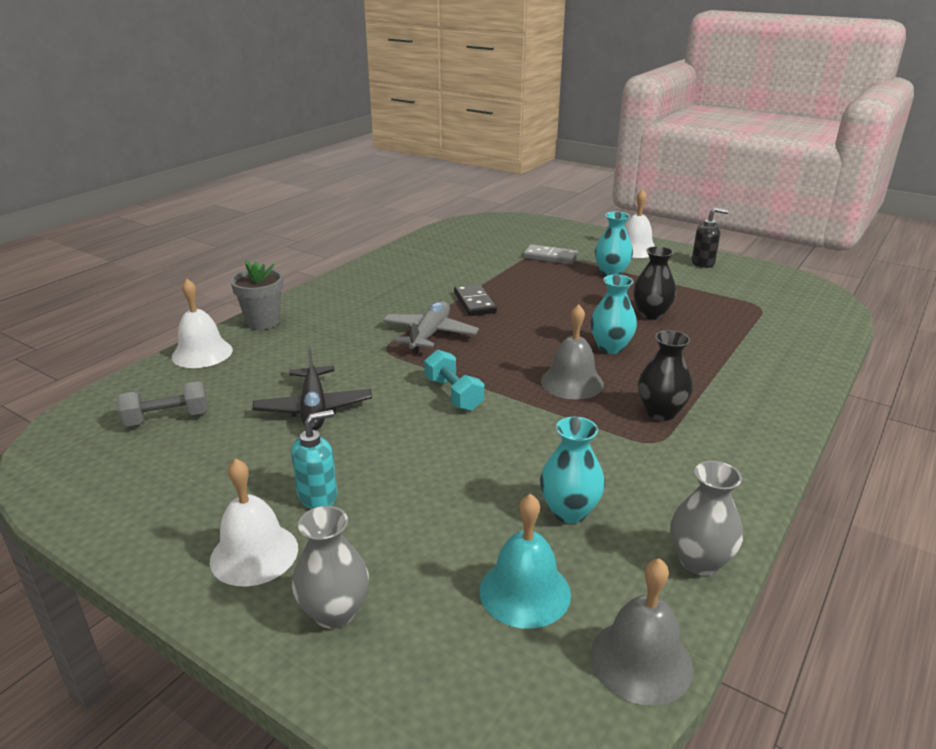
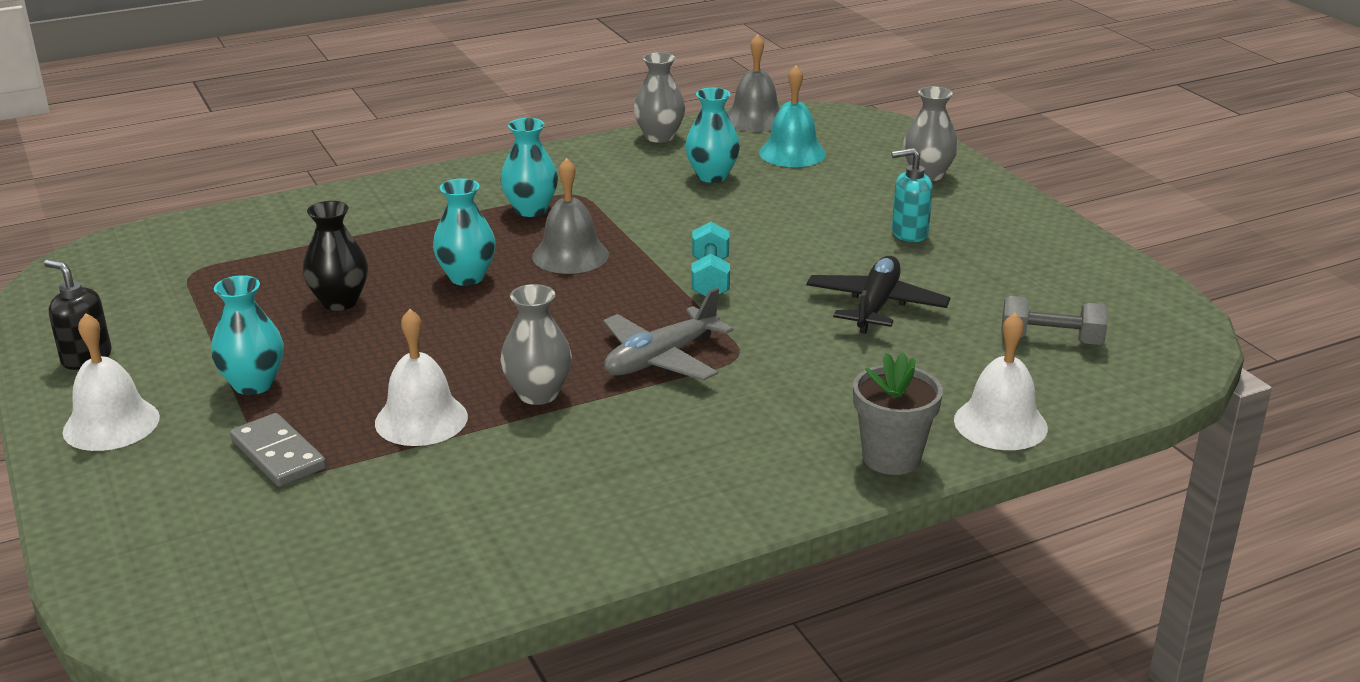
camera: 150 degrees left, 0 degrees up
(254, 554) = (976, 213): white bell -> white bell (421, 419)
(474, 302) = (538, 394): black domino -> grey vase
(660, 412) = (531, 210): black vase -> turquoise vase

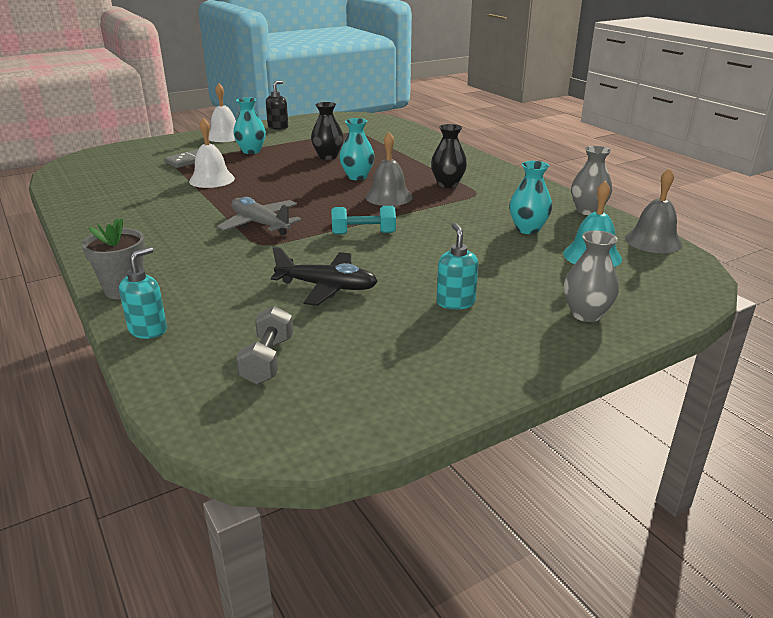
camera: 85 degrees right, 0 degrees up
(531, 210) = (447, 184): turquoise vase -> black vase
(538, 394) = (229, 199): grey vase -> none
(1000, 423) = (148, 330): white bell -> turquoise soap dispenser

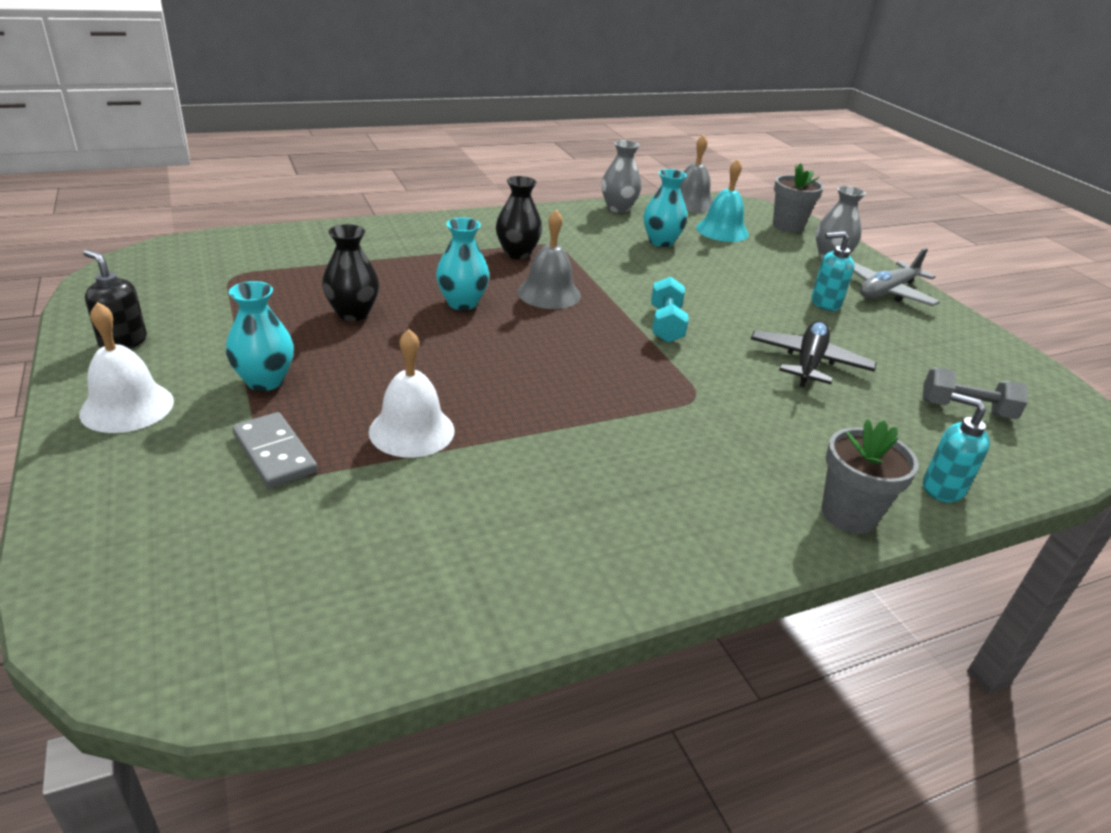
camera: 85 degrees left, 5 degrees up
(260, 224) = (628, 393): grey plane -> grey plane (886, 292)
(656, 292) = (787, 226): none -> grey flower pot

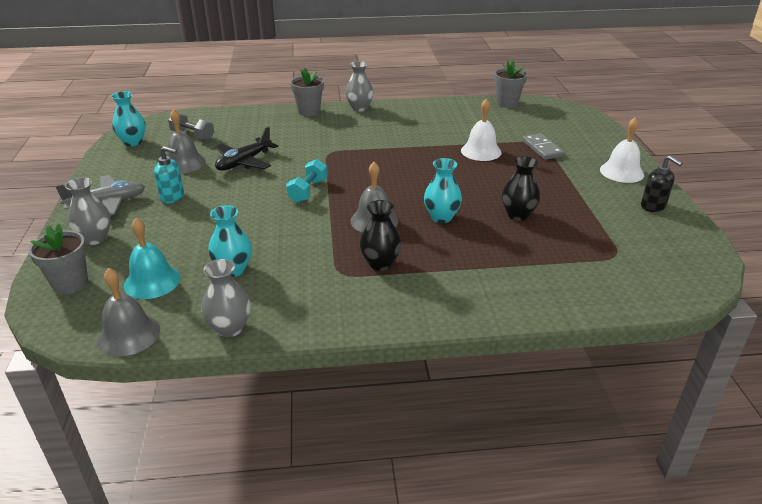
camera: 160 degrees left, 0 degrees up
(265, 381) = (559, 178): turquoise vase -> turquoise vase (133, 142)
(333, 650) = (507, 103): none -> grey flower pot
(747, 548) = (359, 108): none -> grey vase
(890, 353) = (184, 163): none -> grey bell
(942, 488) = (257, 114): turquoise soap dispenser -> none

